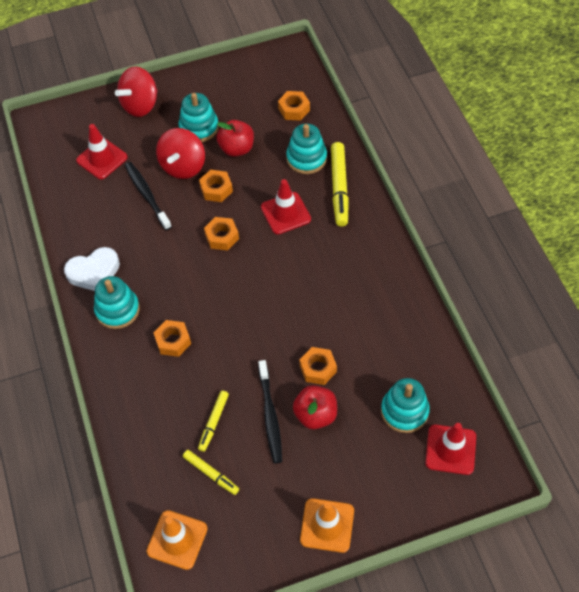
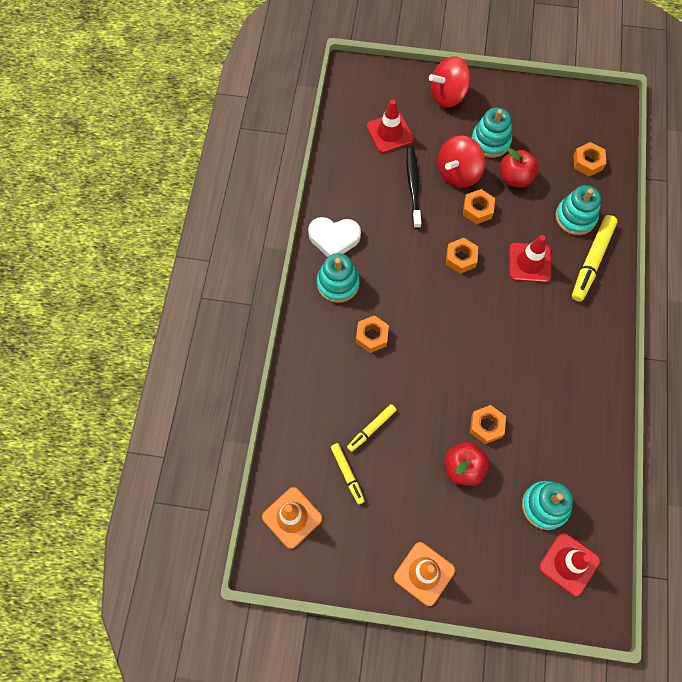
camera: 25 degrees right, 10 degrees up
(270, 416) = (423, 448): black toothbrush -> none

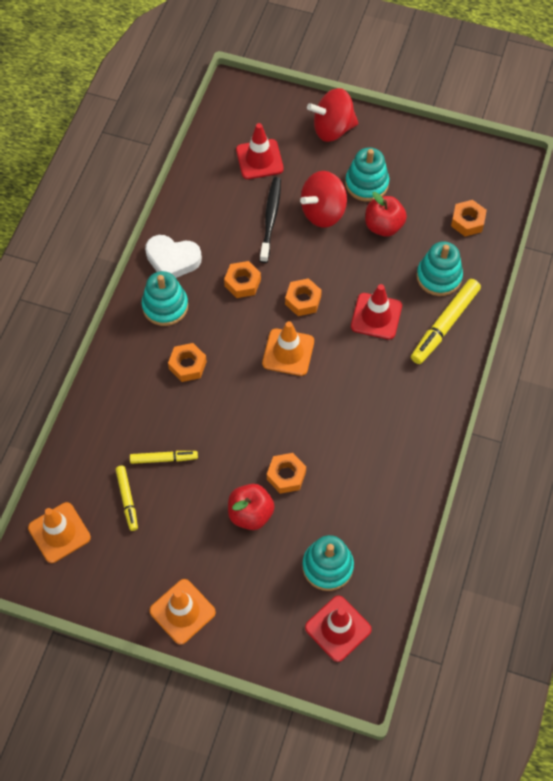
camera: 10 degrees right, 5 degrees down
(371, 429) = (164, 458): yellow marker -> yellow marker turned 150 degrees counterclockwise
(459, 309) = (288, 352): none -> orange traffic cone
(477, 209) = (334, 253): orange nut -> orange nut (242, 283)

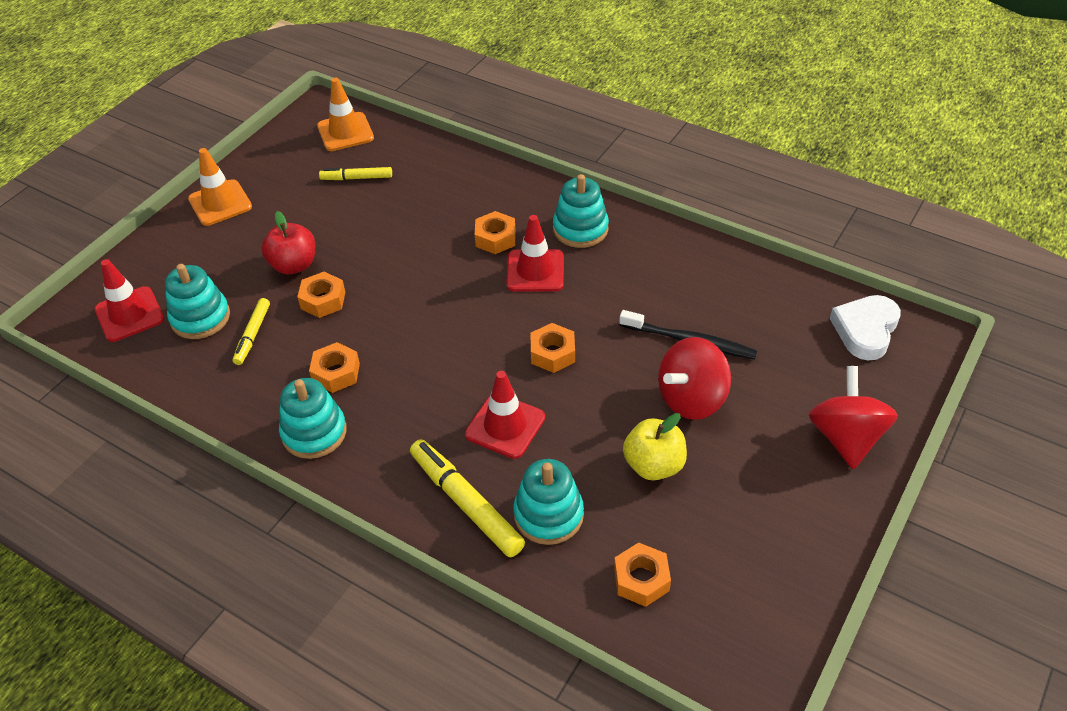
camera: 105 degrees right, 15 degrees down
(164, 458) = (389, 208): yellow marker -> yellow marker (253, 335)
(172, 260) = (645, 242): white heart -> white heart (865, 330)
(242, 283) = (595, 299): orange nut -> orange nut (336, 373)
(259, 159) = (794, 344): red traffic cone -> red traffic cone (535, 271)
(288, 352) = (481, 327): orange traffic cone -> none
(323, 212) = (691, 399): red spinning top -> red spinning top turned 105 degrees counterclockwise
(366, 184) = (735, 460): turquoise stacking toy -> turquoise stacking toy (314, 432)
(383, 226) = (654, 465): red apple -> yellow apple

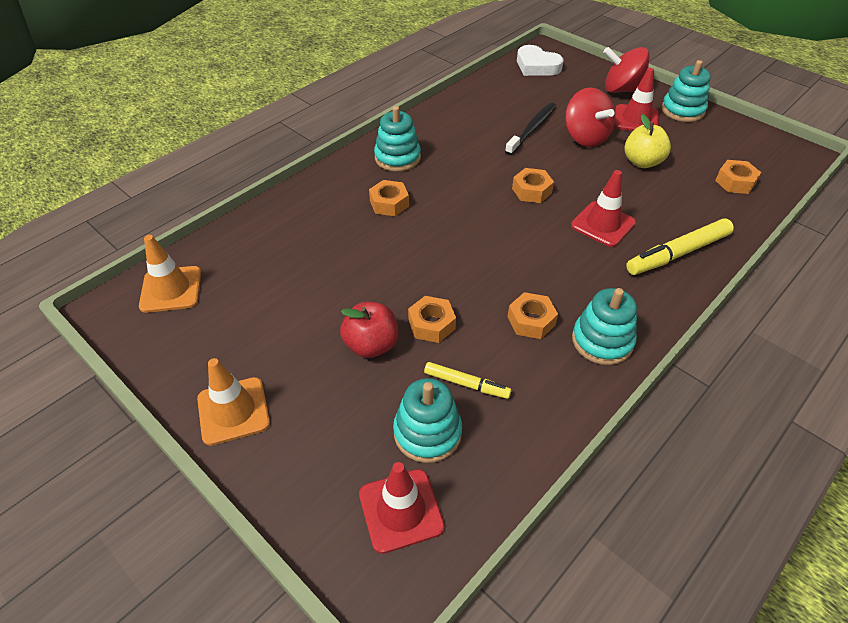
camera: 80 degrees left, 0 degrees up
(356, 178) = (256, 286): yellow marker -> none
(535, 271) = (438, 187): red traffic cone -> red traffic cone (636, 119)
(548, 515) = (686, 214): turquoise stacking toy -> turquoise stacking toy (682, 110)

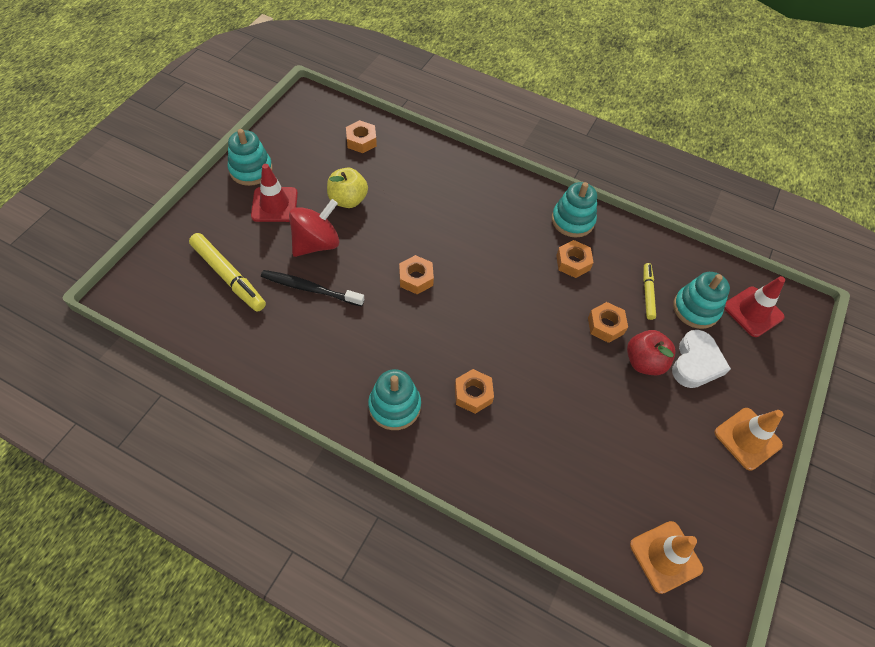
camera: 110 degrees left, 10 degrees up
(537, 66) = (169, 298): white heart -> white heart (696, 363)
(603, 224) = (446, 225): red traffic cone -> none
(622, 90) = (217, 217): red spinning top -> none
(678, 254) = (465, 179): yellow marker -> yellow marker (228, 276)

